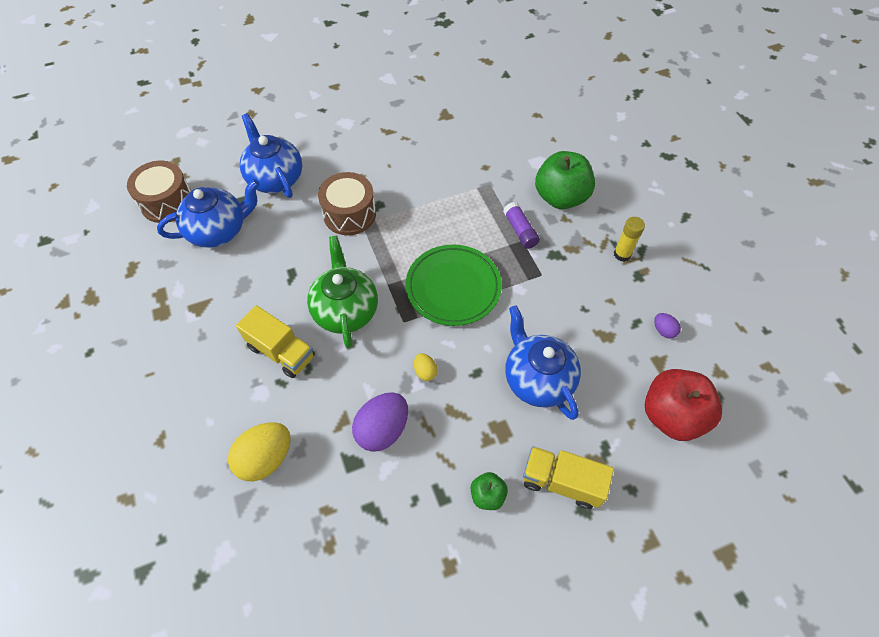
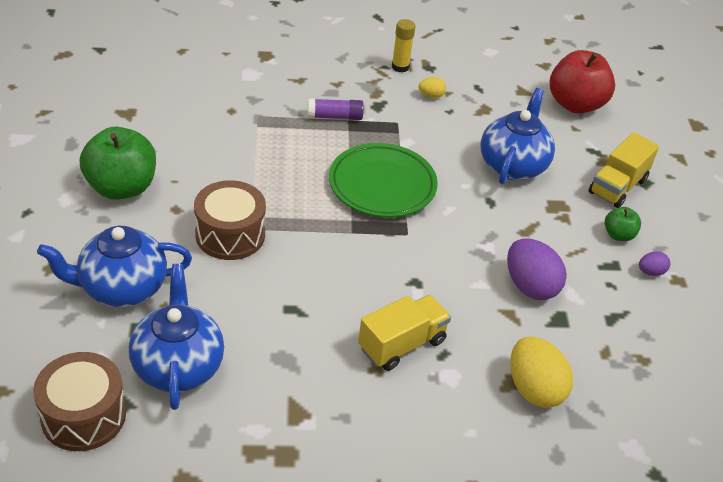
camera: 75 degrees left, 15 degrees down
(346, 310) = (371, 275): green teapot -> none
(425, 371) = (475, 236): yellow egg -> yellow egg (431, 96)
(537, 379) = (513, 165): blue teapot -> blue teapot turned 120 degrees clockwise
(560, 197) = (308, 76): green apple -> green apple (122, 187)
(663, 330) = (493, 76): purple egg -> purple egg (651, 272)

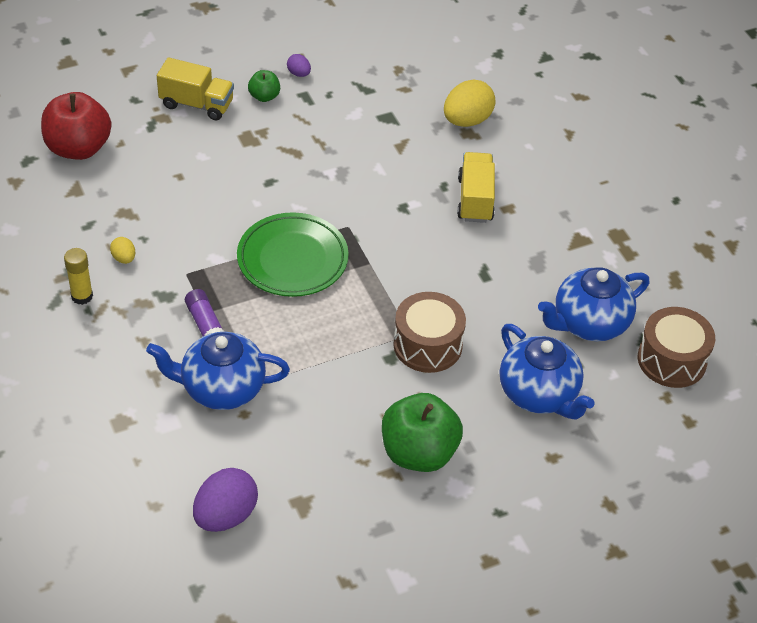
camera: 110 degrees left, 5 degrees up
(402, 344) = (475, 199): yellow truck -> yellow truck turned 60 degrees clockwise
(513, 165) = (207, 176): blue teapot -> blue teapot (221, 388)
(530, 286) = (362, 139): purple egg -> purple egg (225, 515)

